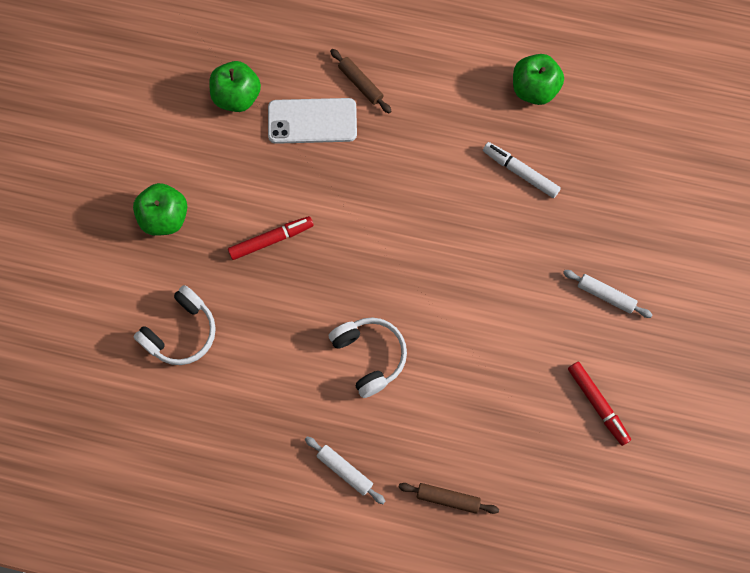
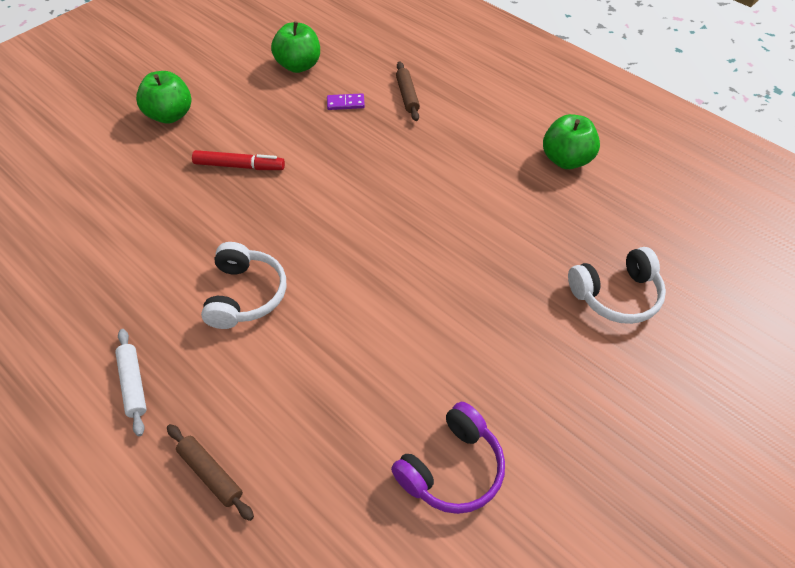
camera: 30 degrees right, 20 degrees down
(181, 332) = (104, 196): white headphones -> white headphones (616, 295)
(312, 121) = (345, 103): white phone -> purple domino
(520, 172) = (509, 215): white marker -> none
(597, 404) = (452, 468): red marker -> purple headphones
(605, 295) = (532, 361): white rolling pin -> none

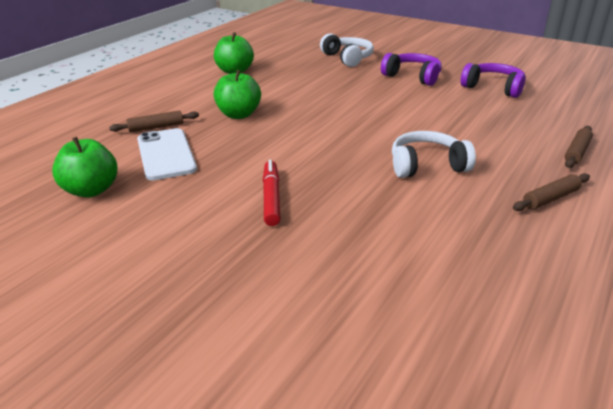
camera: 100 degrees left, 20 degrees down
(133, 384) = (550, 198): white rolling pin -> brown rolling pin
(170, 115) = (184, 269): green apple -> green apple (239, 114)
(345, 103) = (166, 154): purple domino -> white phone
(520, 364) = (412, 77): none -> purple headphones

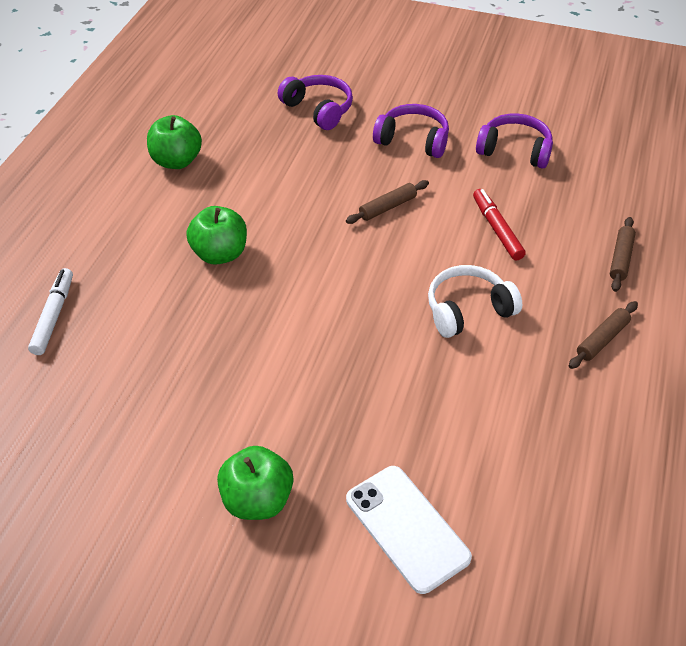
camera: 15 degrees left, 15 degrees up
(91, 190) = (104, 422): green apple -> green apple (257, 500)
(99, 131) = (54, 316): none -> white marker
(156, 127) = (125, 296): brown rolling pin -> brown rolling pin (387, 207)
(166, 154) = (162, 345): white phone -> white phone (406, 528)
(271, 198) = (315, 394): red marker -> red marker (497, 229)
(347, 58) = (318, 109): white headphones -> purple headphones

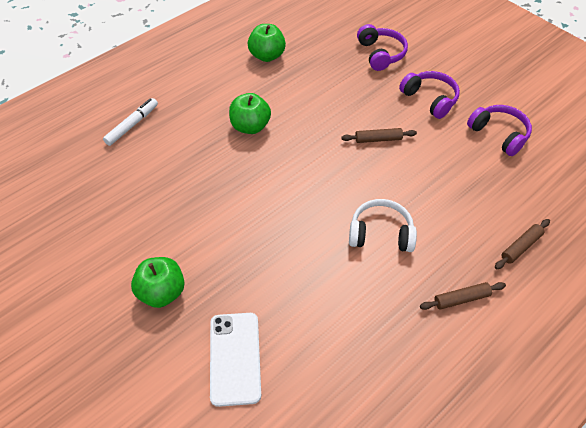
camera: 30 degrees right, 5 degrees up
(497, 229) = (443, 186): red marker -> none

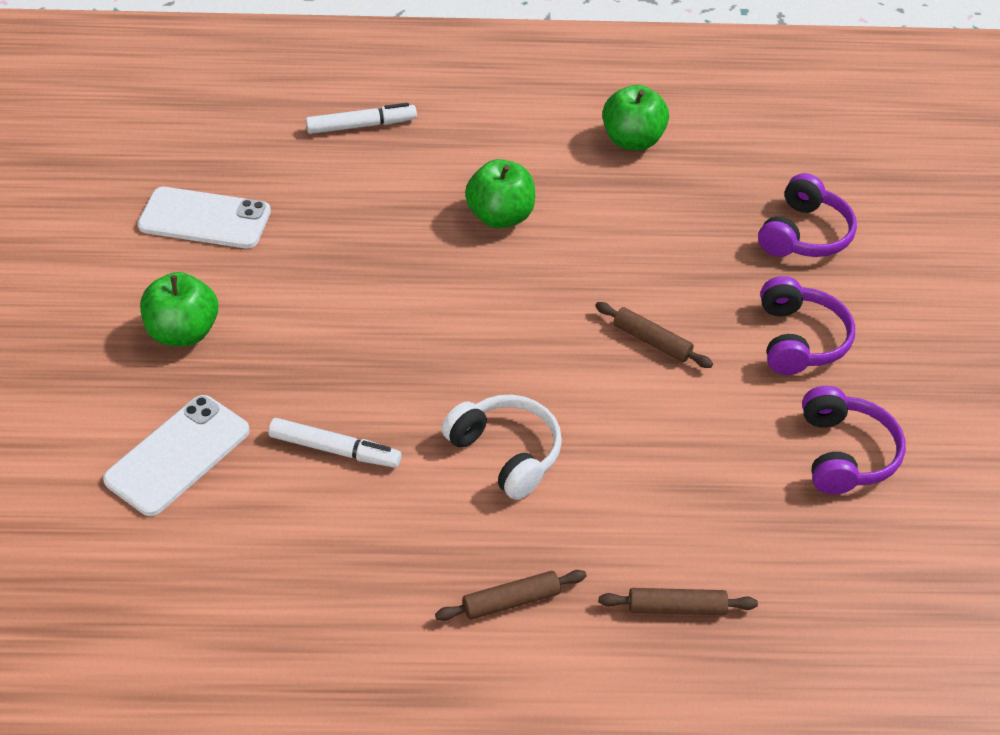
camera: 40 degrees right, 5 degrees down
(103, 225) = (205, 219): none -> white phone
(307, 292) = (335, 450): none -> white marker
(461, 299) = (511, 601): brown rolling pin -> brown rolling pin turned 45 degrees counterclockwise

